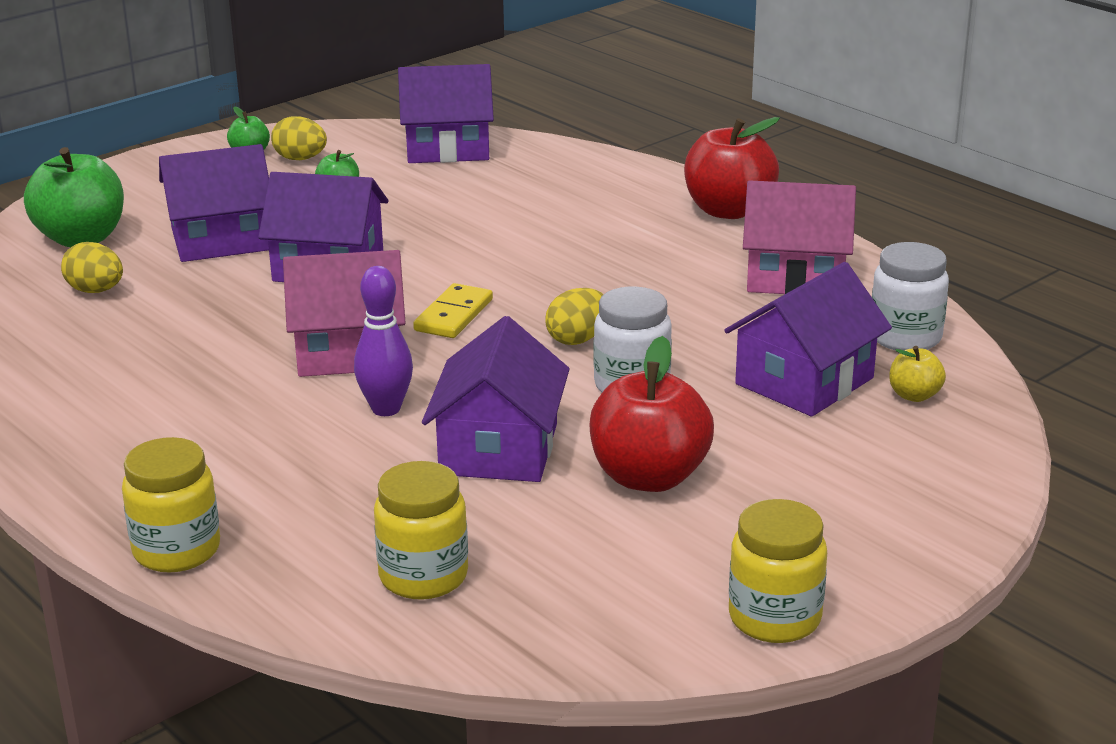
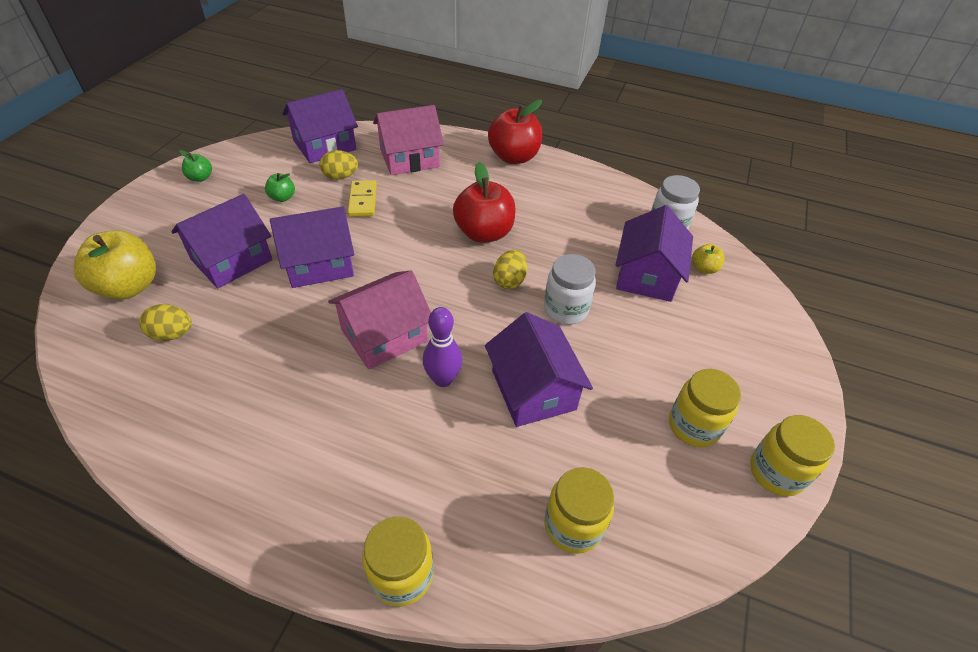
camera: 30 degrees left, 20 degrees up
(81, 238) = (129, 286): green apple -> yellow apple
(300, 159) = (238, 175): yellow egg -> yellow egg (340, 177)
(454, 315) = (426, 283): yellow domino -> yellow domino (363, 200)
(649, 477) = (629, 381): red apple -> red apple (484, 233)
(698, 542) = (694, 426): none -> yellow jar
(795, 275) = (582, 197): pink house -> pink house (409, 158)

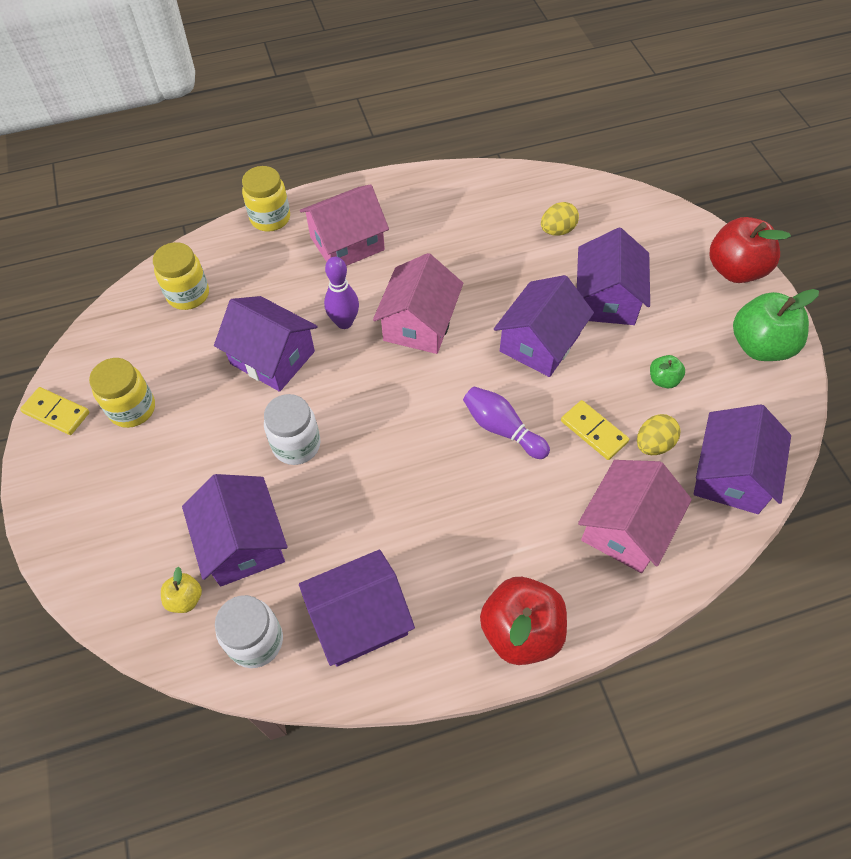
camera: 145 degrees right, 10 degrees up
(129, 286) = (637, 235): yellow apple -> none
(200, 178) = (760, 346): green apple -> green apple, size x2.08
(356, 465) = (347, 243): none -> pink house
(414, 234) = (502, 429): none -> purple bowling pin
(484, 233) = (441, 478): red apple -> red apple (735, 270)
(509, 281) = (369, 440): yellow egg -> none
(597, 204) = (359, 619): none -> purple house
(776, 472) = (56, 413): yellow jar -> yellow domino

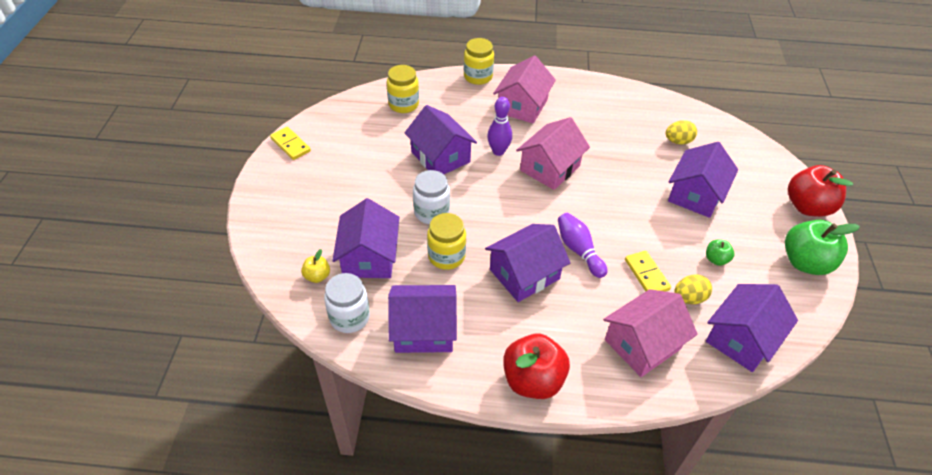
camera: 20 degrees right, 10 degrees down
(132, 409) = (337, 158): yellow jar -> yellow jar (446, 256)
(347, 243) = (522, 106): pink house -> pink house turned 60 degrees counterclockwise
(539, 343) = (632, 206): purple house -> purple house (524, 274)

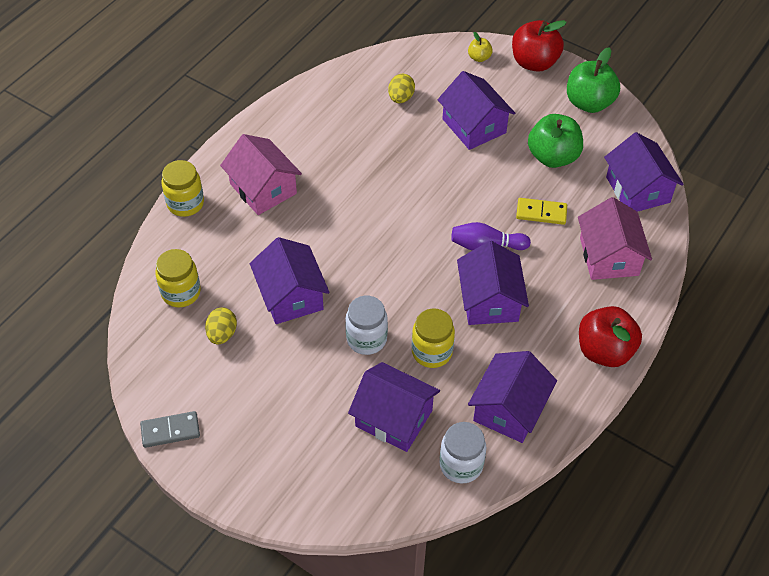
camera: 60 degrees left, 5 degrees up
(290, 145) = (170, 431): yellow domino -> grey domino
(317, 276) = (392, 474): yellow apple -> yellow apple (479, 57)
(440, 157) = (291, 296): purple house -> purple house turned 75 degrees clockwise
(498, 151) = (317, 242): purple bowling pin -> none
(550, 168) = (369, 213): pink house -> none
(689, 298) = (581, 199): yellow egg -> yellow egg (222, 334)
(716, 259) = (553, 157): green apple -> green apple, size x2.08

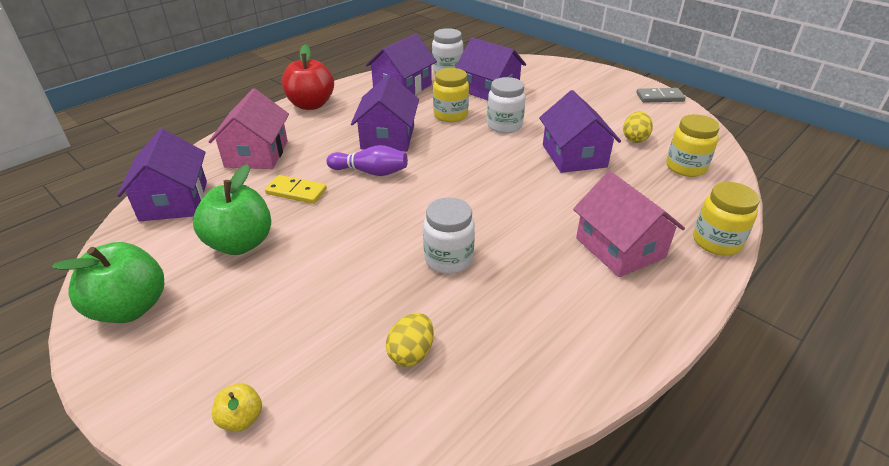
camera: 170 degrees left, 15 degrees down
(392, 163) = (448, 259): none -> white jar
(474, 126) = (318, 294): purple house -> none
(534, 62) = (152, 393): red apple -> none

